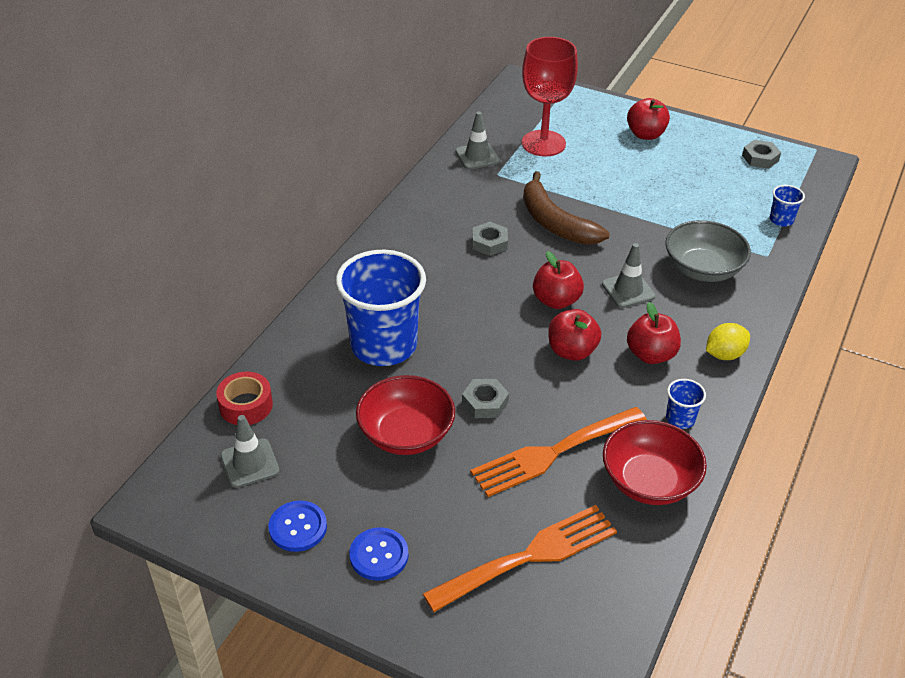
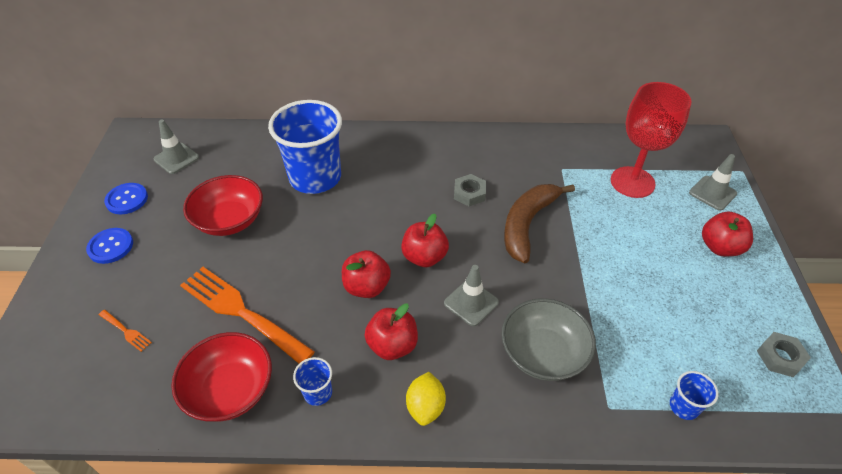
camera: 65 degrees right, 5 degrees up
(246, 405) = (227, 138): red tape -> none
(477, 156) = (575, 150): grey traffic cone -> grey traffic cone (712, 193)
(485, 402) = (280, 252): grey nut -> none
(529, 556) = (126, 331): orange fork -> orange fork, size x0.41
(724, 354) = (425, 407): yellow lemon -> yellow lemon turned 60 degrees clockwise

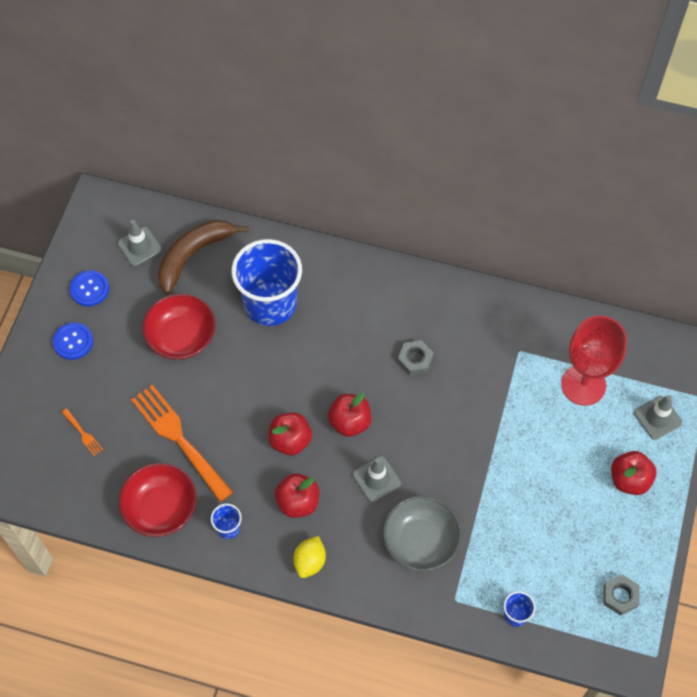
camera: 15 degrees right, 15 degrees up
(527, 224) = (458, 410): brown banana -> brown banana (193, 255)

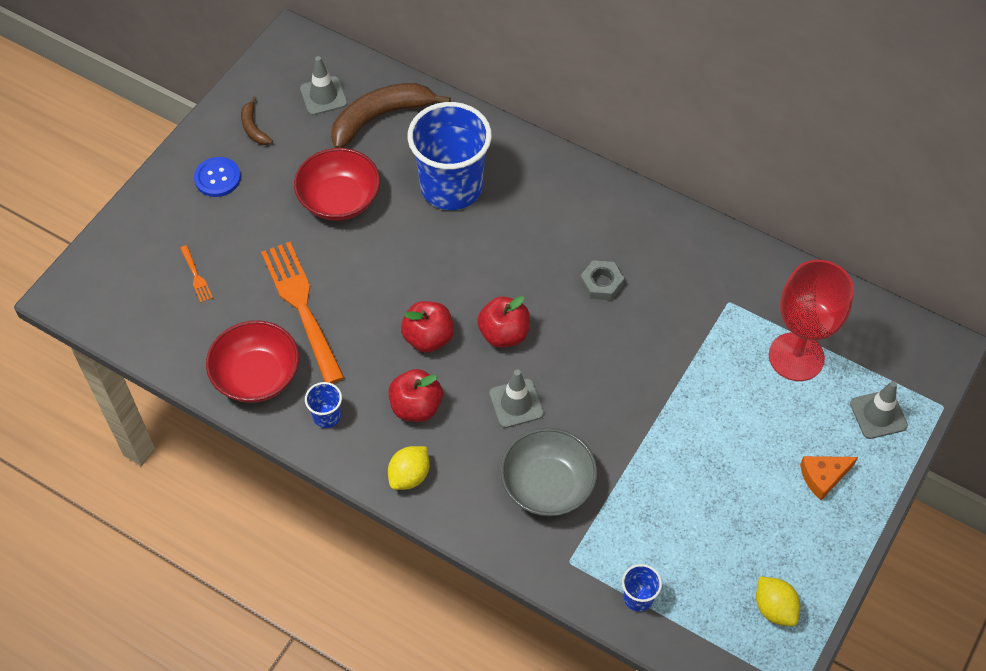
camera: 15 degrees right, 5 degrees down
(89, 289) = (254, 128): blue button -> brown banana
(620, 596) = (774, 608): grey nut -> yellow lemon
(629, 480) = (823, 477): red apple -> orange cheese

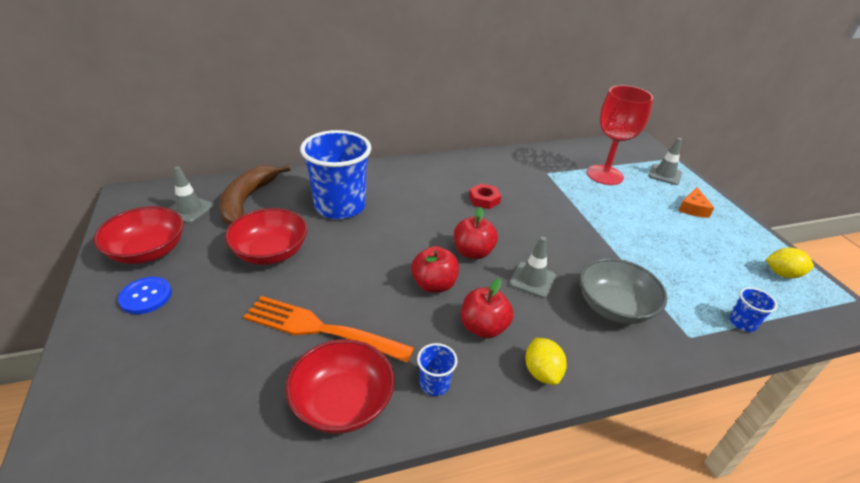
camera: 50 degrees left, 20 degrees down
(196, 276) = (197, 373): orange fork -> none
(254, 128) = (148, 251): brown banana -> red bowl
(601, 283) = (484, 199): grey nut -> red nut

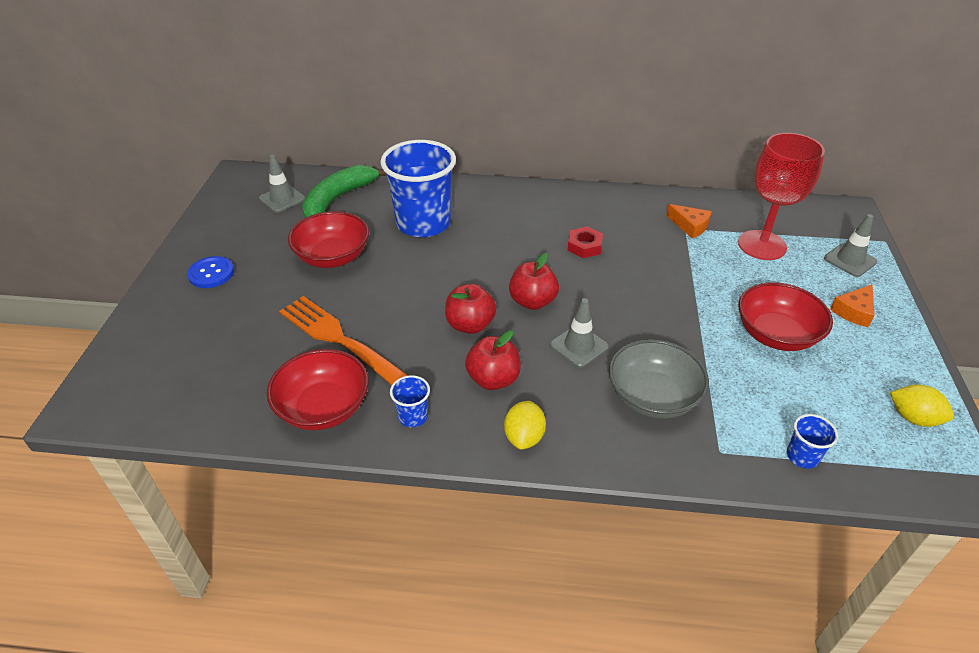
camera: 25 degrees right, 5 degrees up
(148, 251) = (230, 233): red bowl -> red bowl (776, 334)
(247, 200) = (338, 199): brown banana -> green banana
(548, 170) = (690, 226): none -> orange cheese

